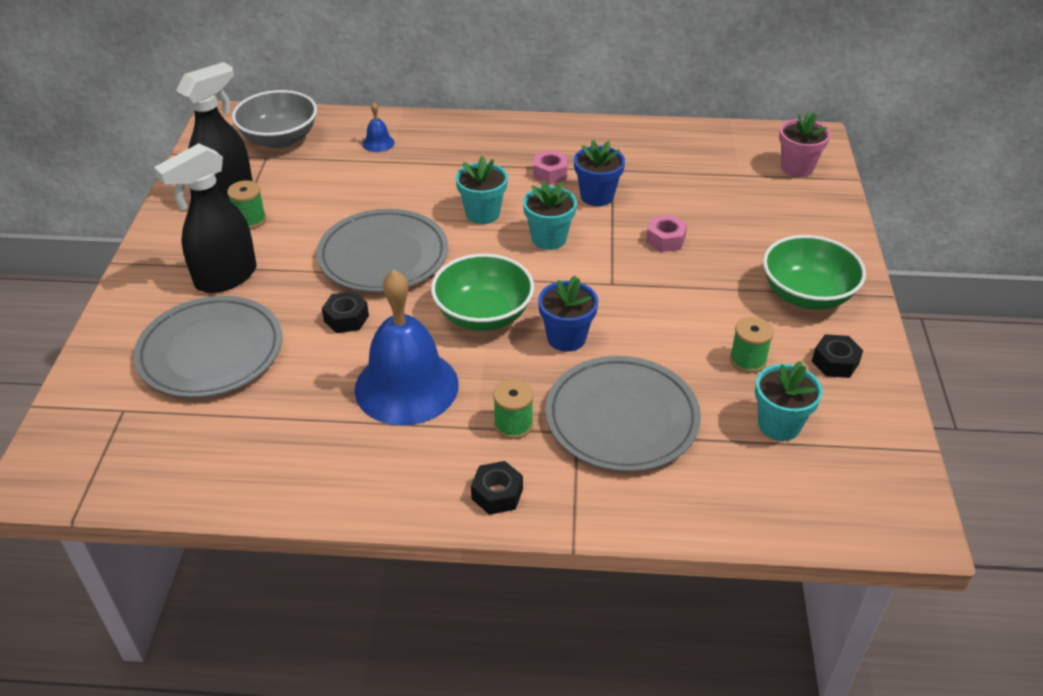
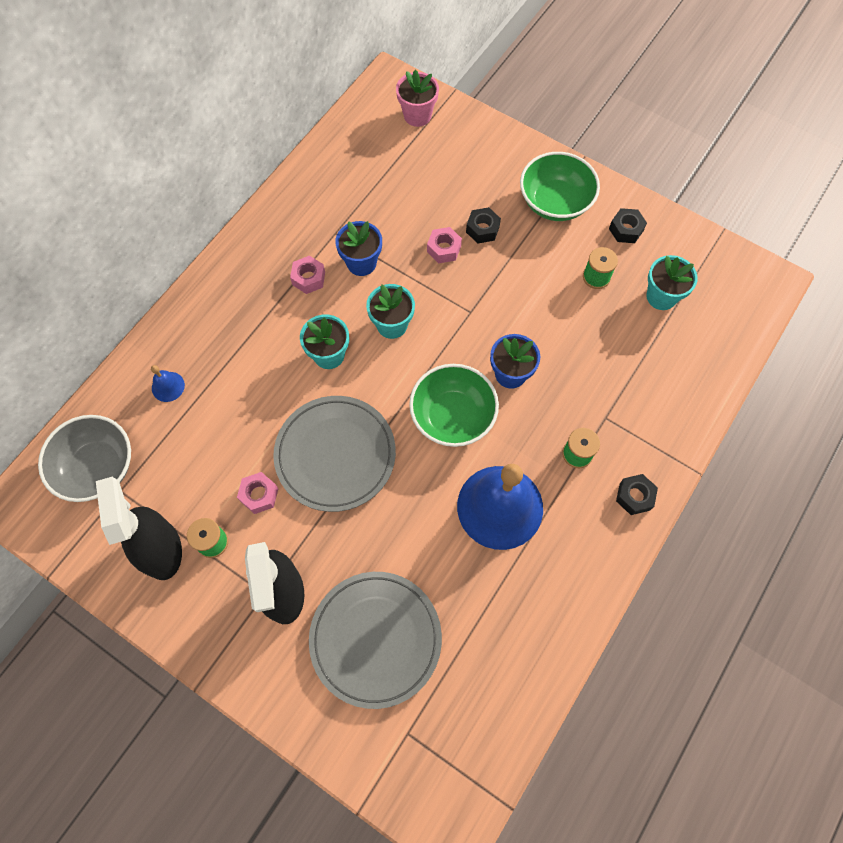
camera: 60 degrees left, 25 degrees up
(311, 228) = (259, 495): none -> pink nut
(346, 318) = (397, 517): black nut -> black nut (482, 229)
(622, 418) = (607, 383): grey plate -> none

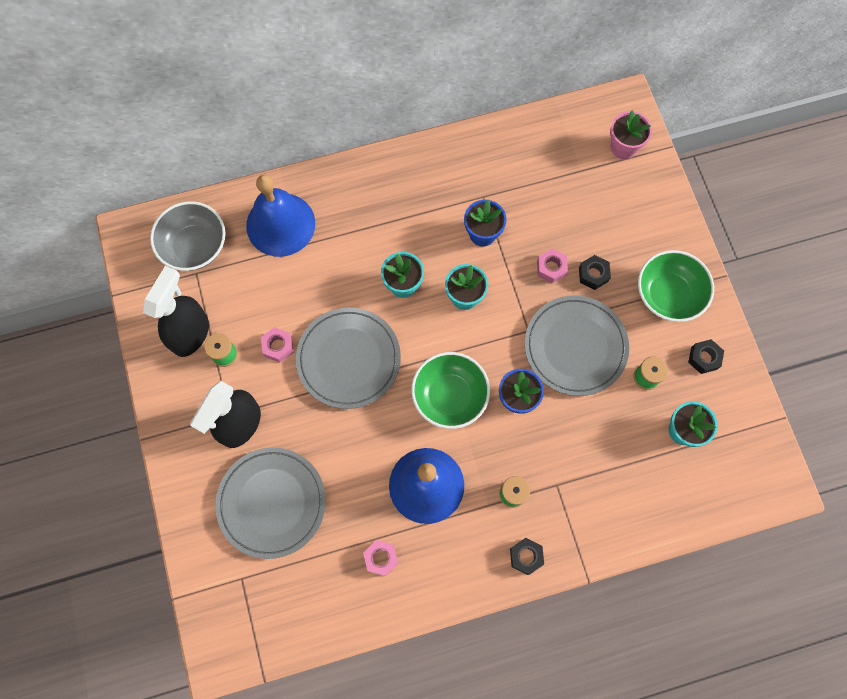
camera: 40 degrees right, 5 degrees up
(168, 386) = (280, 224): blue bell -> blue bell, size x2.47
(308, 278) = (436, 217): pink nut -> pink nut (381, 558)
(520, 296) = (575, 347): none -> grey plate

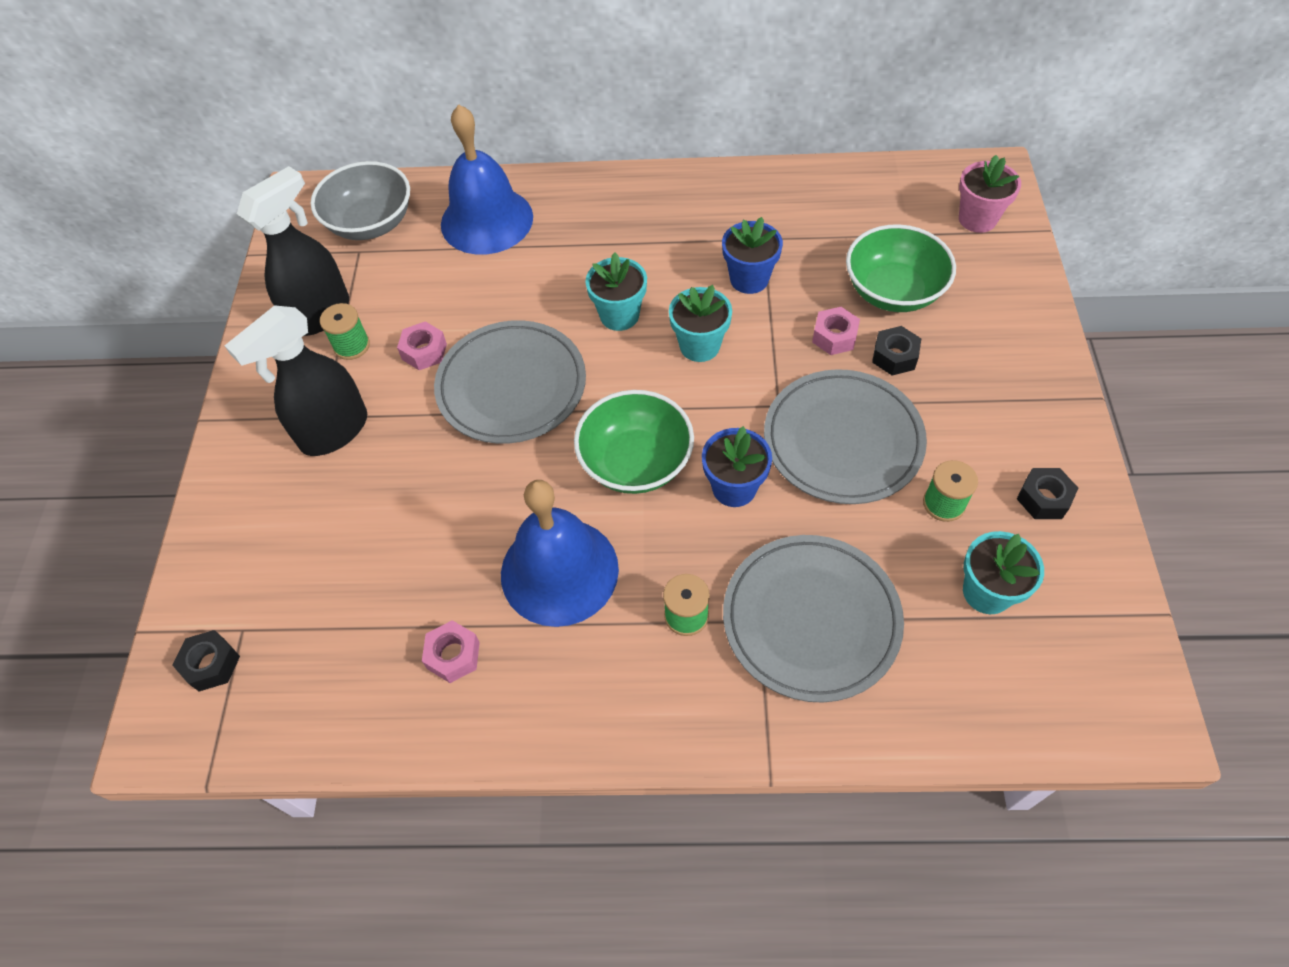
camera: 20 degrees right, 15 degrees down
(272, 503) = (330, 539): grey plate -> grey plate (811, 619)
(526, 556) = (678, 713): black nut -> black nut (211, 664)
(668, 295) = (1003, 404): green bowl -> green bowl (893, 291)

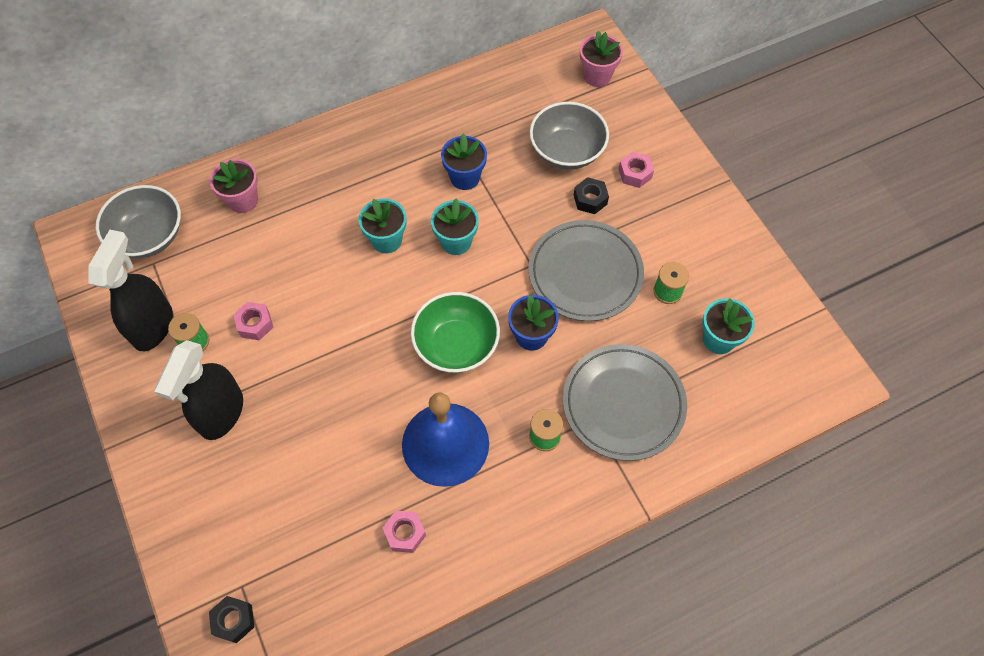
camera: 30 degrees left, 5 degrees up
(487, 220) = (243, 200): blue bell -> pink flower pot
(511, 386) = (337, 324): grey plate -> none
(834, 337) = (544, 200): pink nut -> pink nut (635, 173)
(893, 291) = (567, 151): green bowl -> grey bowl
(1043, 499) = (724, 263): black nut -> none

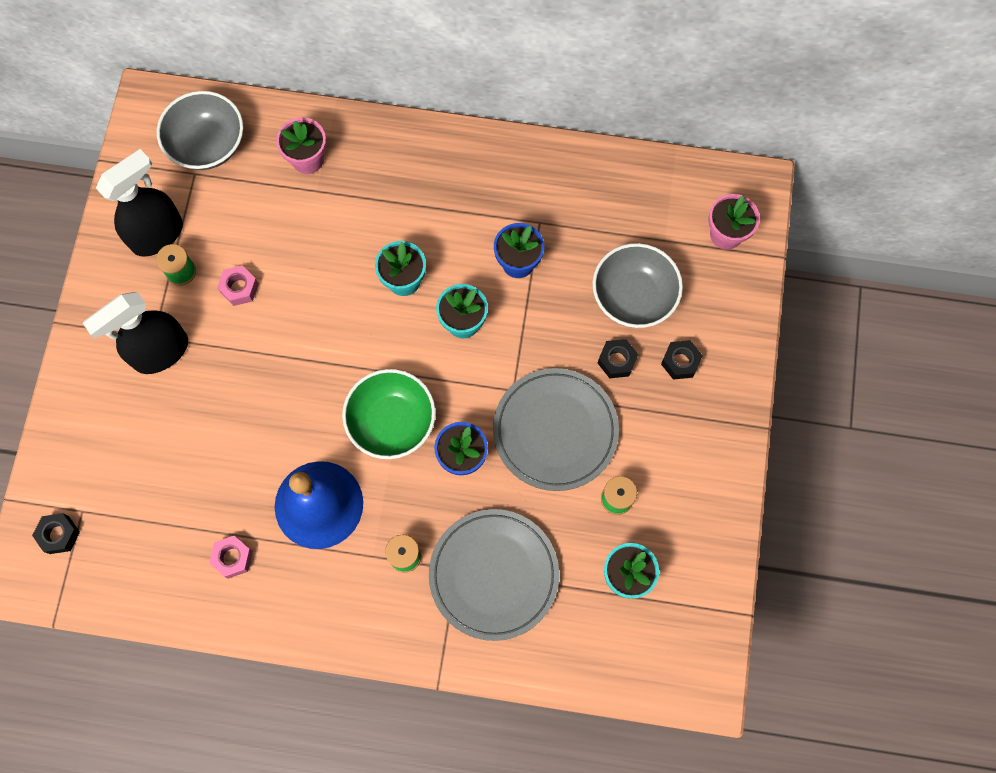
camera: 35 degrees right, 10 degrees up
(635, 173) = (680, 362): pink nut -> black nut

